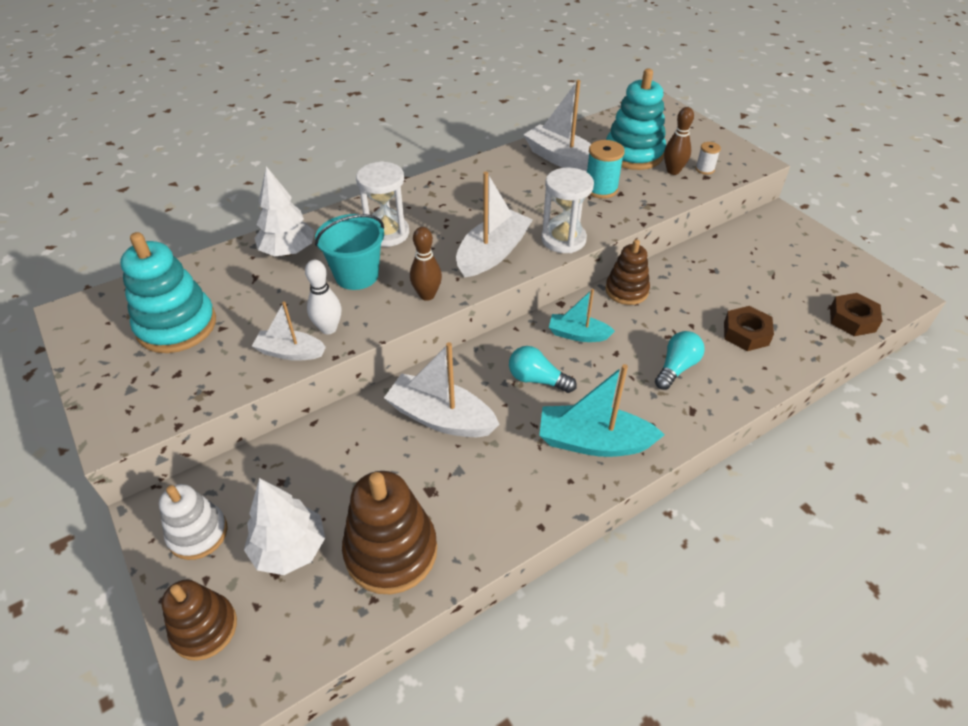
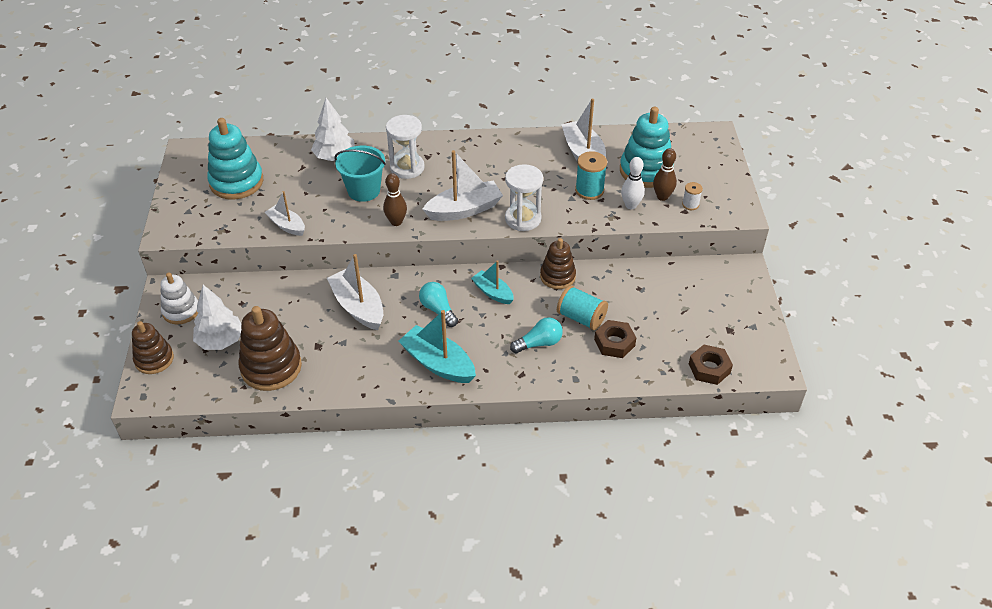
camera: 30 degrees right, 0 degrees up
(328, 328) = (319, 219): white bowling pin -> white bowling pin (631, 205)
(690, 322) = (581, 318): none -> turquoise spool

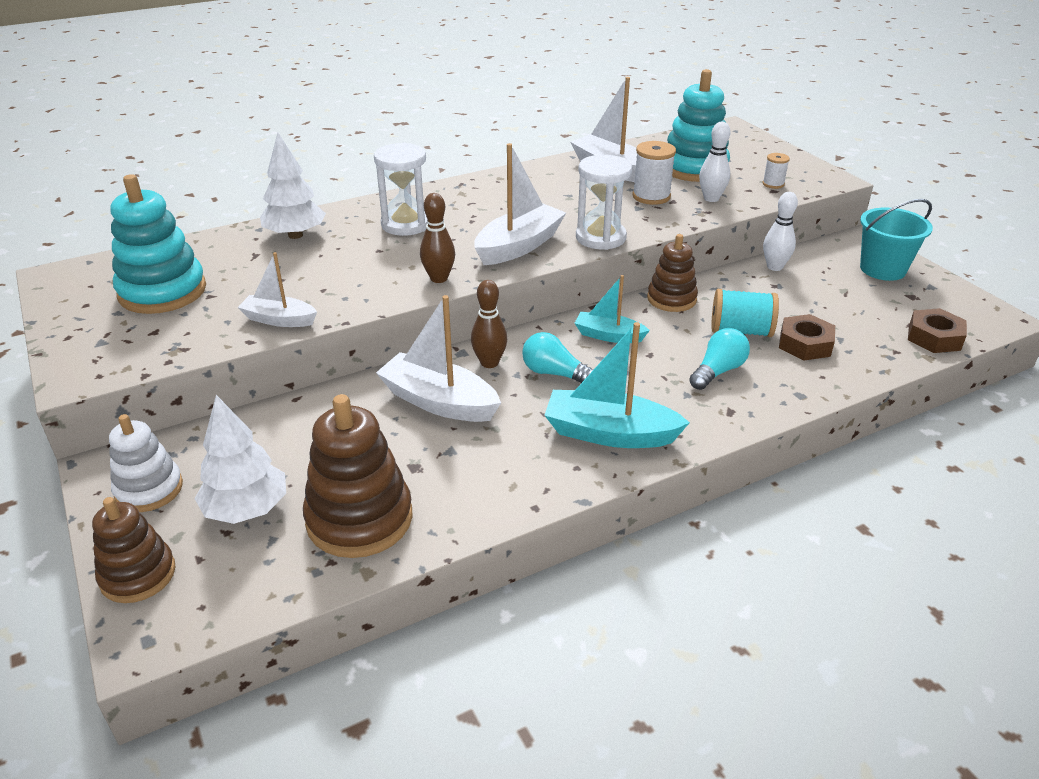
camera: 25 degrees left, 10 degrees down
(364, 190) = (365, 258): turquoise bucket -> turquoise bucket (882, 269)
(589, 190) = (651, 196): turquoise spool -> white spool
(654, 272) = (774, 267): none -> white bowling pin
(662, 197) = (736, 184): brown bowling pin -> brown bowling pin (489, 363)

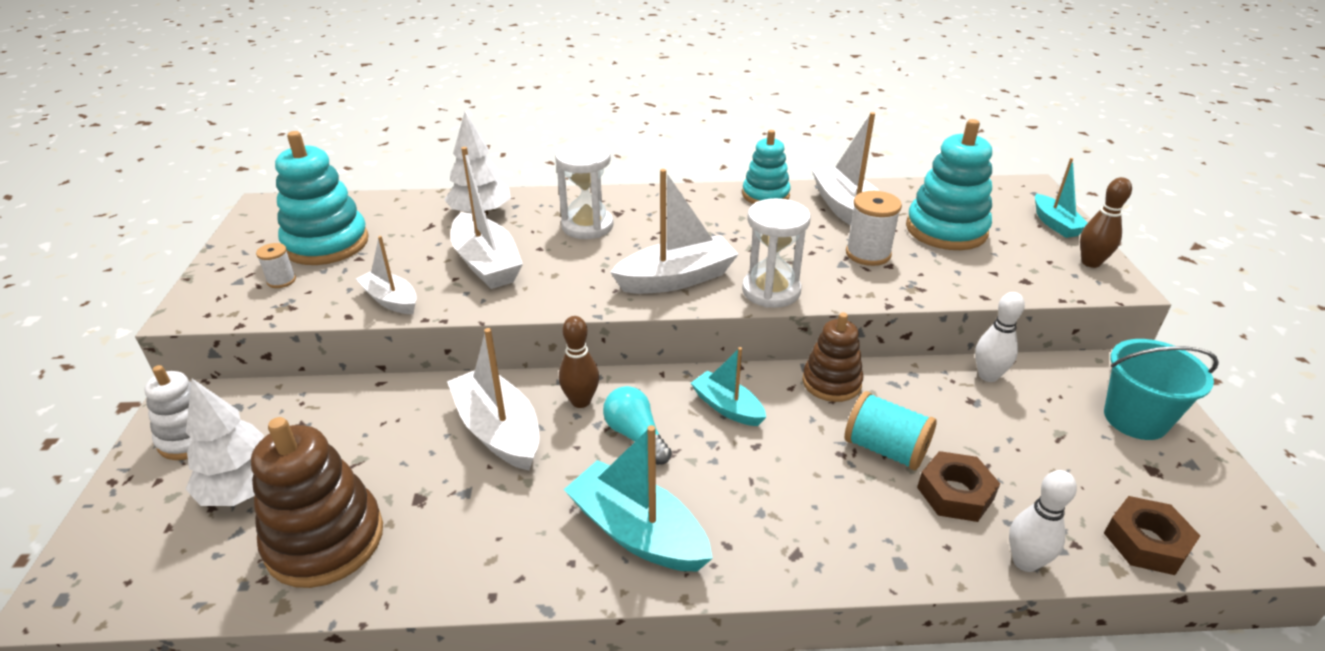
camera: 25 degrees right, 0 degrees up
(138, 575) = (112, 524): brown stacking toy -> none
(341, 272) = (486, 263): none -> white boat
(439, 278) = (568, 295): brown bowling pin -> brown bowling pin (1090, 262)
(537, 171) = (765, 195): none -> turquoise stacking toy
(711, 198) = (938, 273): white bowling pin -> white bowling pin (1025, 561)
(718, 371) = (819, 494): turquoise light bulb -> none
(765, 149) = (1055, 224): none -> turquoise boat
(773, 184) = (1031, 272): white spool -> white spool (281, 280)

